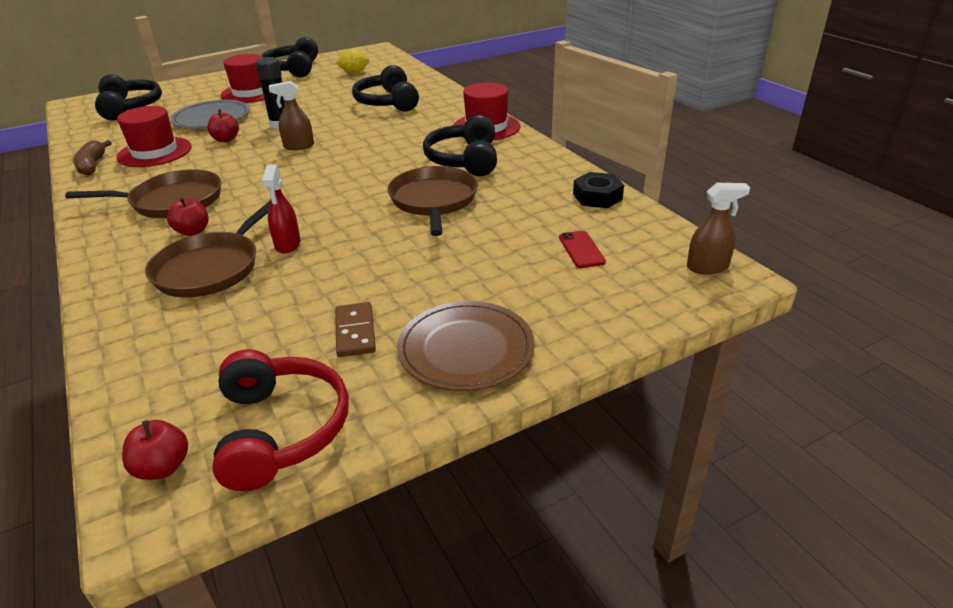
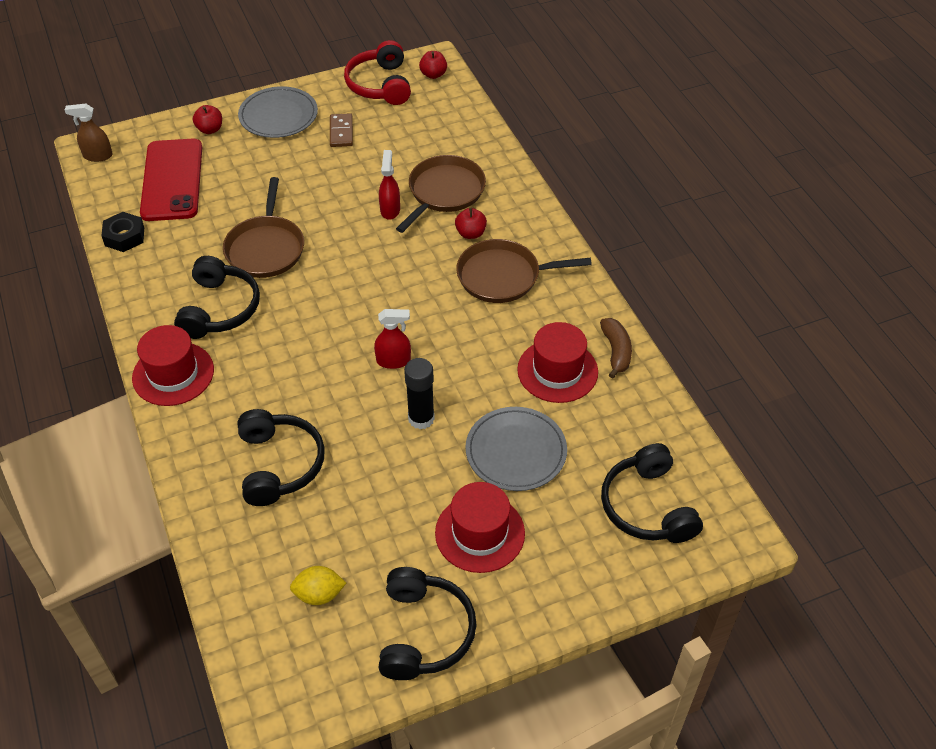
camera: 175 degrees left, 15 degrees up
(226, 139) = (482, 389): red apple -> red apple (210, 129)
(298, 146) = (393, 361): brown spray bottle -> red spray bottle
(466, 349) = (278, 115): brown plate -> grey plate
(581, 249) = (172, 180): red phone -> red phone, size x2.45

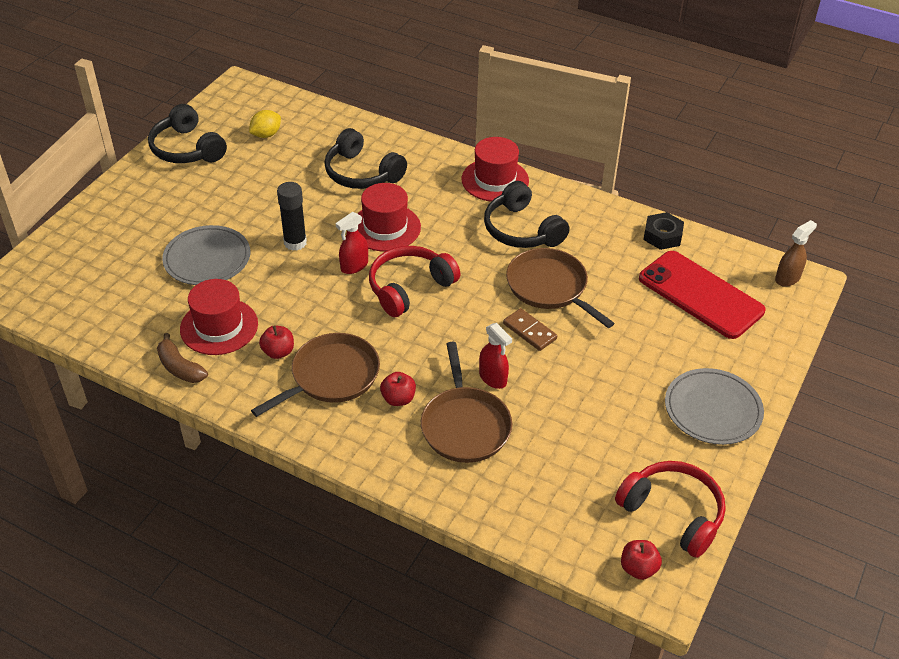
camera: 140 degrees right, 5 degrees down
(210, 129) = (746, 356): red apple -> red apple (278, 352)
(341, 132) = (634, 429): brown domino -> brown domino (530, 331)
(370, 312) = (410, 288): none -> red headphones
(480, 533) = (193, 205): red hat -> red hat (385, 227)
(647, 506) = (83, 275): black headphones -> none

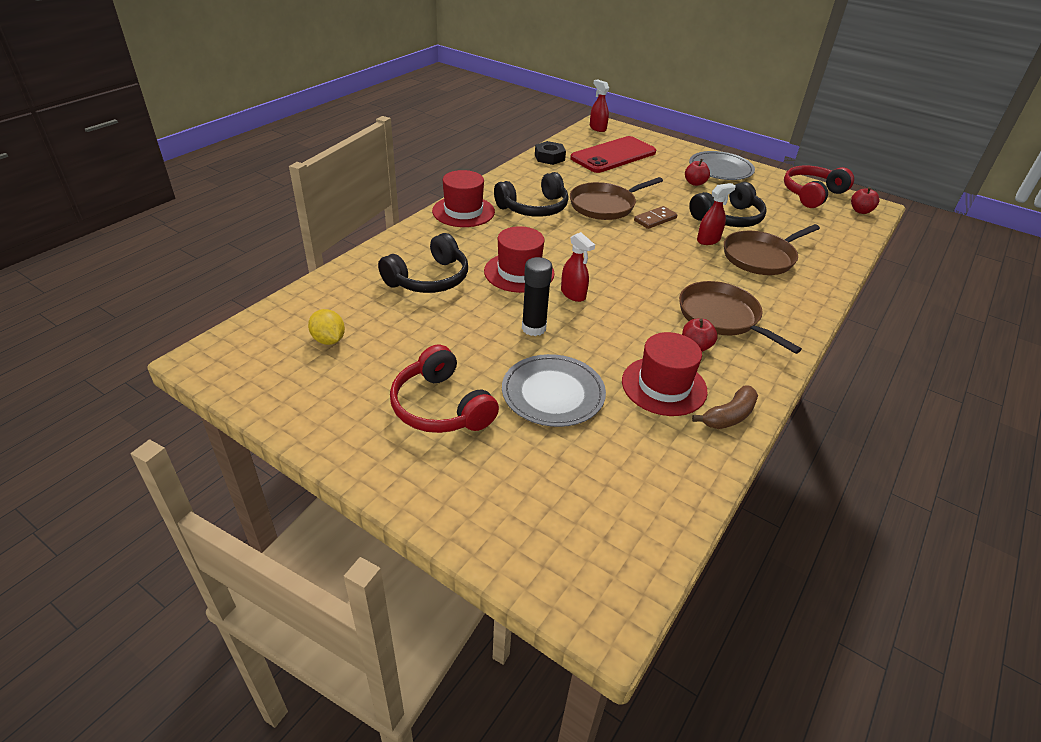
camera: 85 degrees left, 5 degrees down
(187, 149) = (327, 409): black headphones -> black headphones (728, 218)
(398, 399) = (740, 284): red apple -> red apple (695, 183)
(410, 288) = (605, 267): red headphones -> red headphones (441, 407)
(465, 425) = (761, 257): brown pan -> brown pan turned 150 degrees clockwise
(787, 278) = (597, 128): brown spray bottle -> red spray bottle

